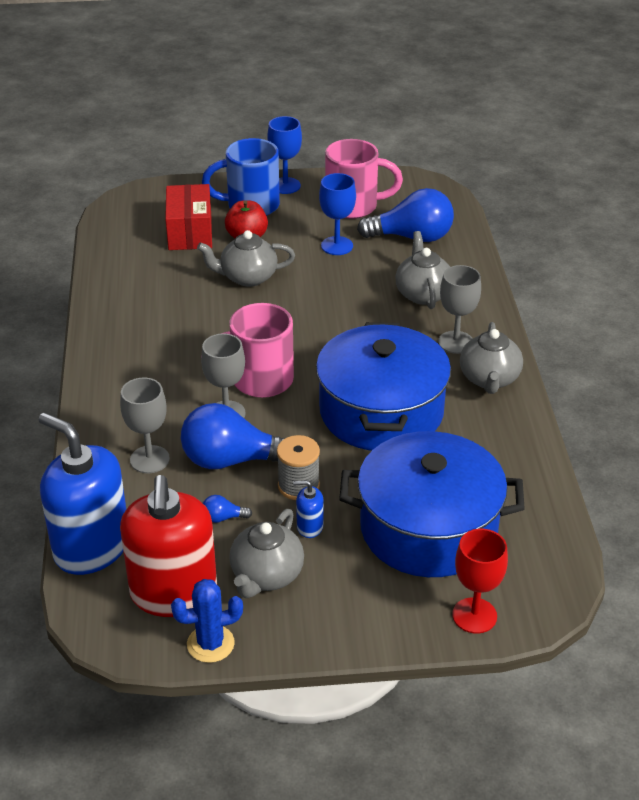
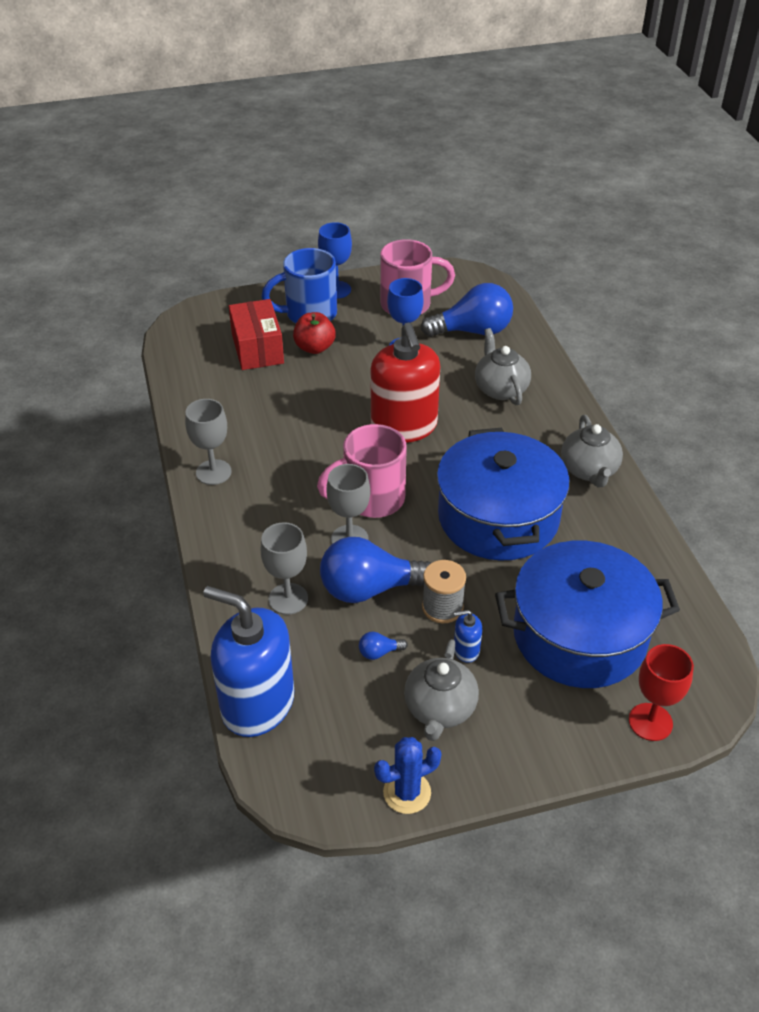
camera: 10 degrees left, 5 degrees up
(173, 593) = (354, 742): red soap dispenser -> red soap dispenser (404, 427)
(247, 277) = (328, 390): grey teapot -> none
(456, 342) = (546, 436): grey goblet -> grey goblet (213, 472)

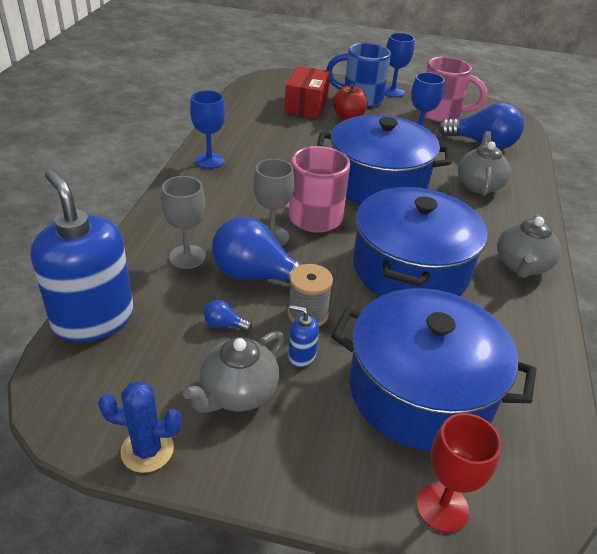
camera: 25 degrees right, 5 degrees down
(213, 472) = (209, 161): grey goblet -> blue goblet
(404, 427) = (378, 182): red soap dispenser -> blue pot

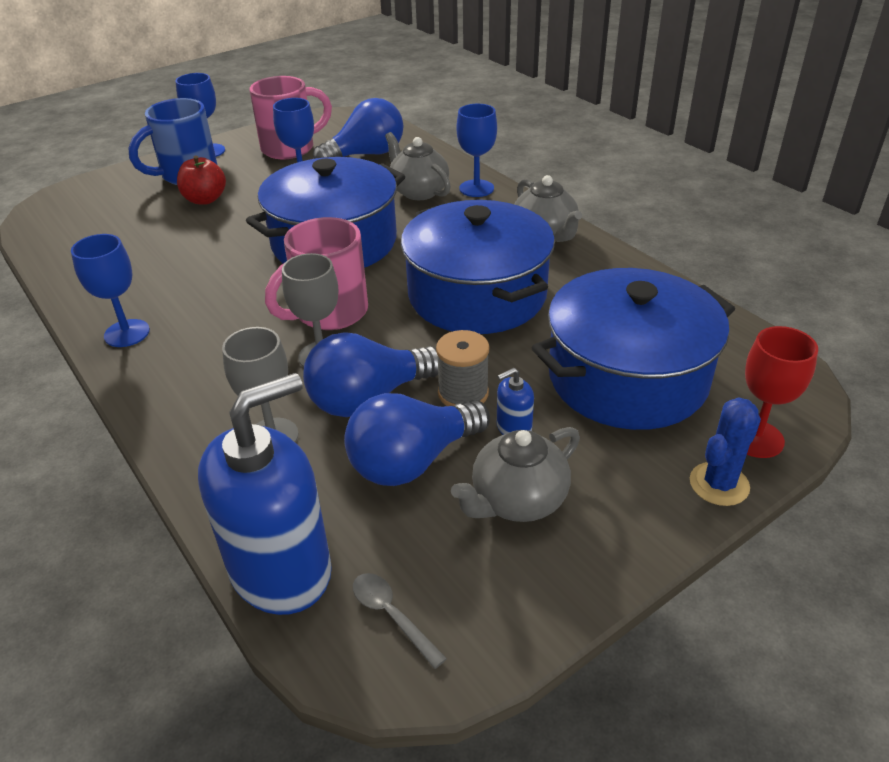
camera: 45 degrees left, 0 degrees up
(93, 319) = (281, 570): blue soap dispenser -> blue soap dispenser turned 135 degrees clockwise
(96, 383) = (391, 615): none -> grey spoon
(147, 450) = (530, 613): blue cactus -> blue cactus (719, 484)
(224, 324) = (412, 461): blue light bulb -> blue light bulb, size x2.46
(238, 393) = (517, 500): grey teapot -> grey teapot turned 60 degrees clockwise
(306, 105) = (140, 213): red box -> none
(523, 207) = (476, 188): none -> blue goblet

